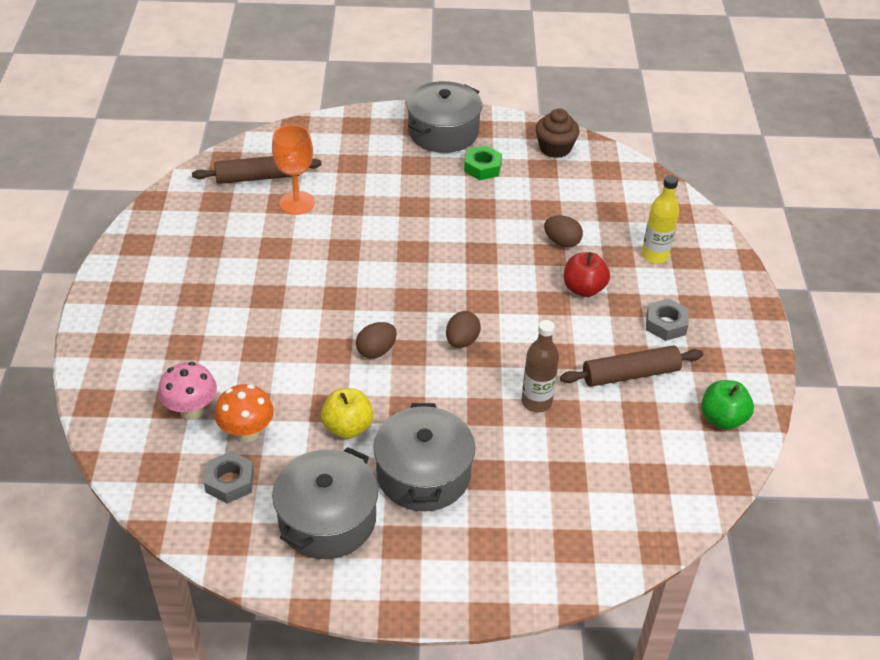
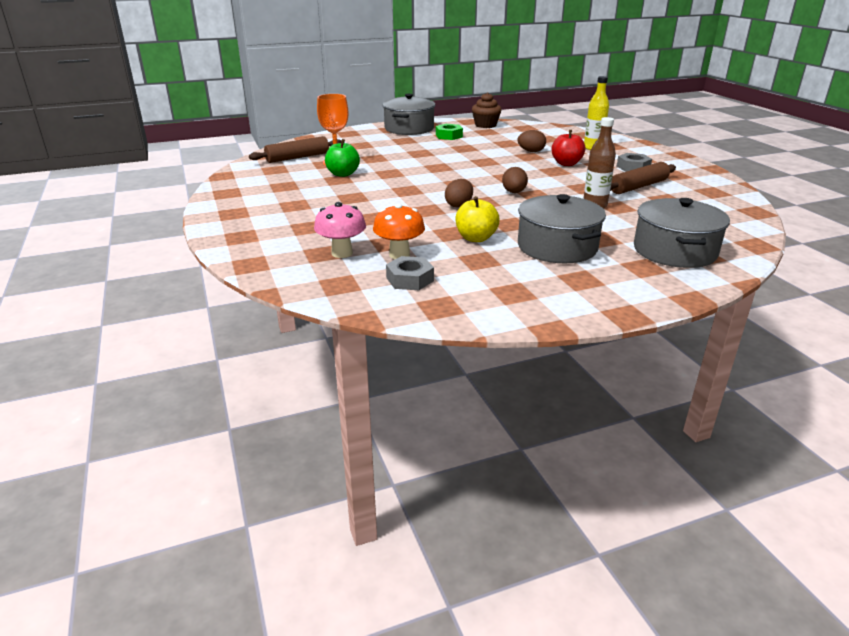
camera: 20 degrees left, 15 degrees down
(327, 519) = (510, 281): grey pot -> grey pot (674, 251)
(722, 419) = (716, 192): green apple -> green apple (343, 174)

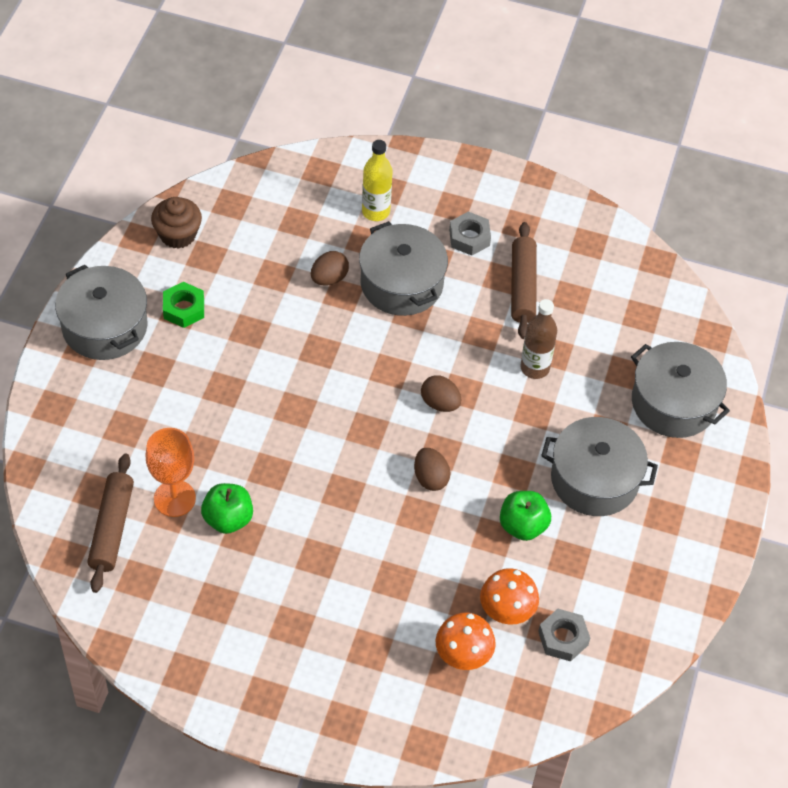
camera: 55 degrees left, 25 degrees up
(342, 253) = (463, 657): pink mushroom -> orange mushroom
(476, 238) = (523, 526): yellow apple -> green apple
(566, 164) = (401, 283): red apple -> grey pot

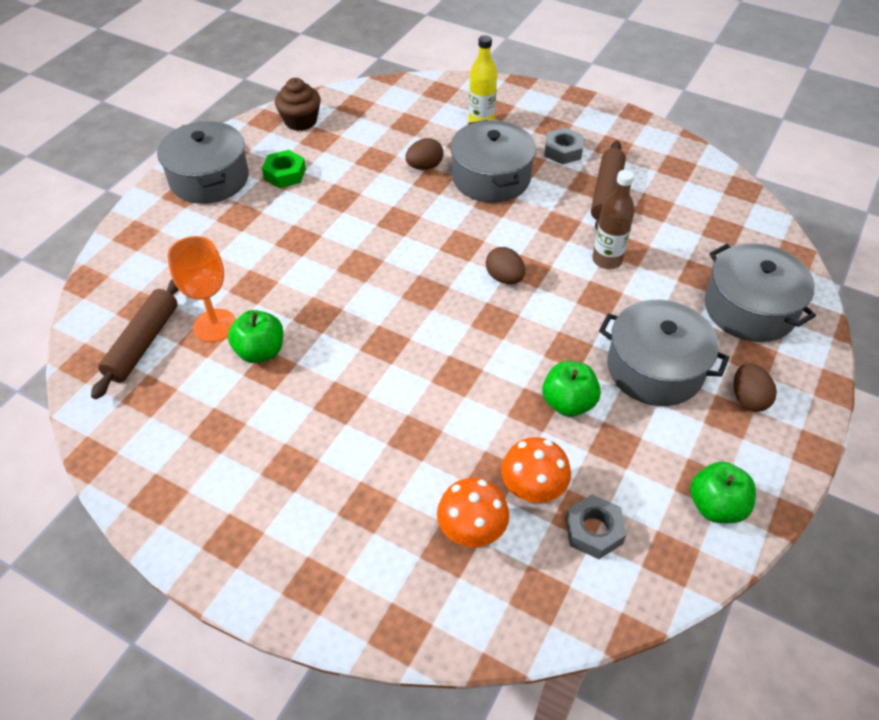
camera: 15 degrees right, 5 degrees down
(430, 478) = (478, 343): brown egg -> brown egg (748, 399)
(660, 600) = (716, 506): none -> green apple

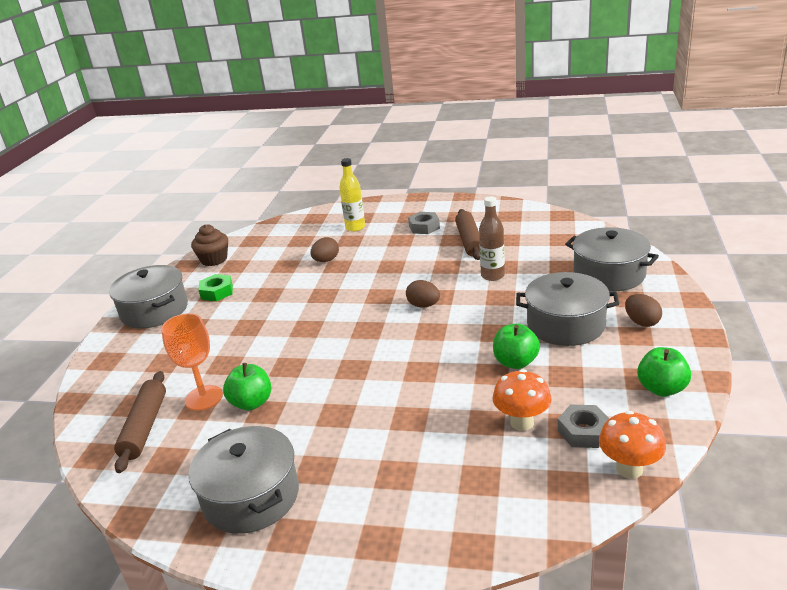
camera: 15 degrees left, 20 degrees down
(471, 532) = (490, 463): orange mushroom -> orange mushroom (629, 469)
(491, 178) = (380, 254): grey pot -> grey pot (251, 496)

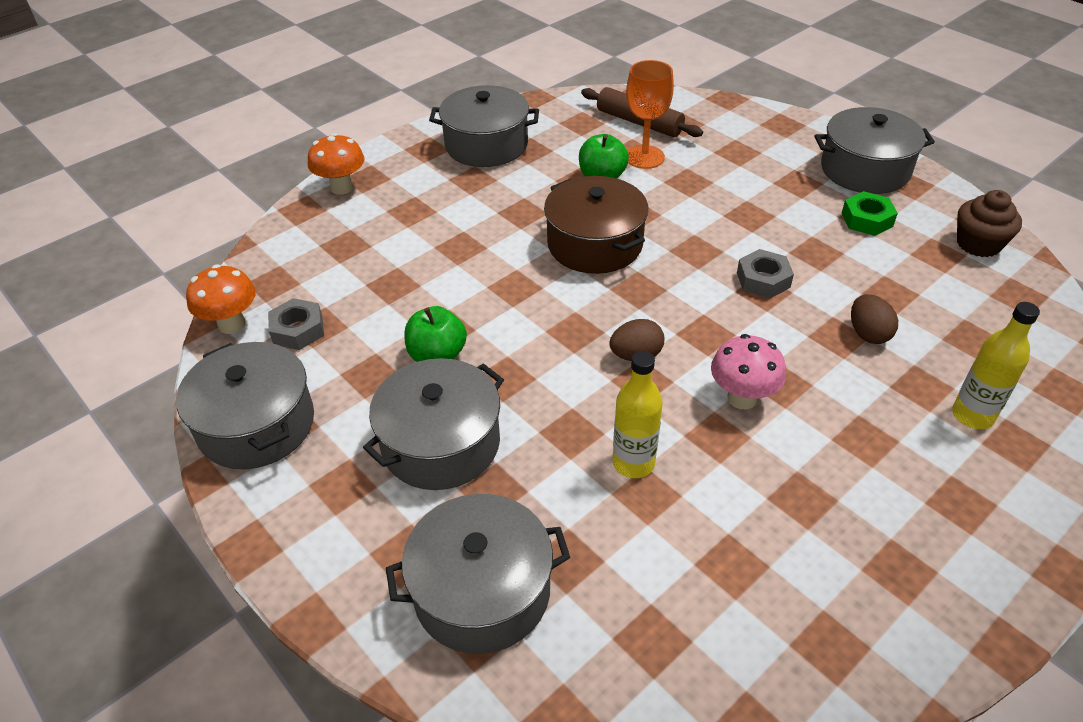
camera: 125 degrees right, 15 degrees up
(340, 365) = (595, 244): none -> brown pot
(414, 270) = (742, 398): none -> pink mushroom
(424, 227) = (892, 495): grey nut -> grey nut (763, 280)
(469, 241) = (776, 514): brown rolling pin -> none
(492, 276) = (633, 463): brown bottle -> yellow bottle
(522, 422) = (361, 303): orange mushroom -> orange mushroom (342, 187)
(641, 322) = (351, 515): brown egg -> none
(661, 389) = (256, 425): green apple -> grey pot

